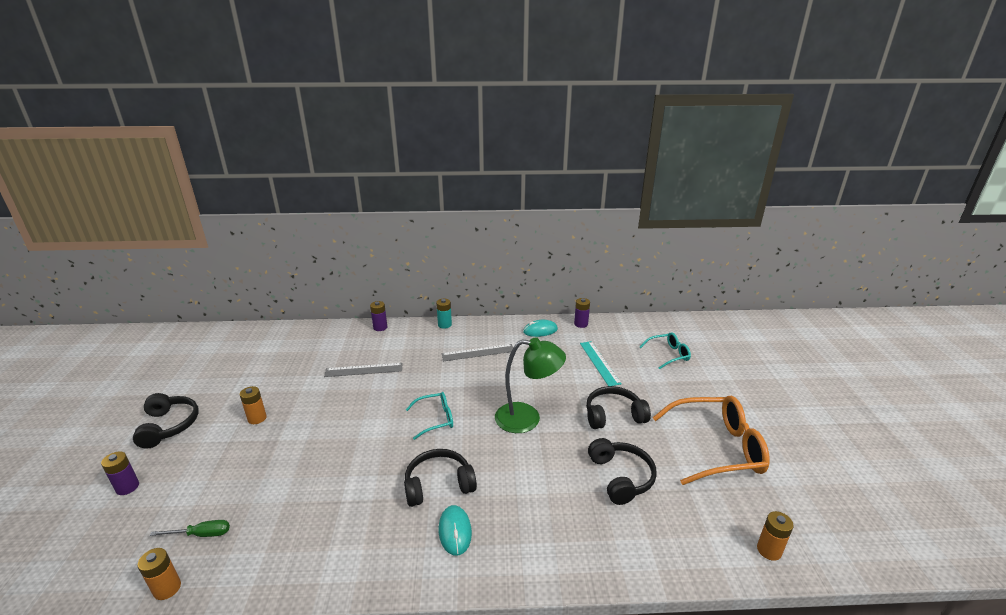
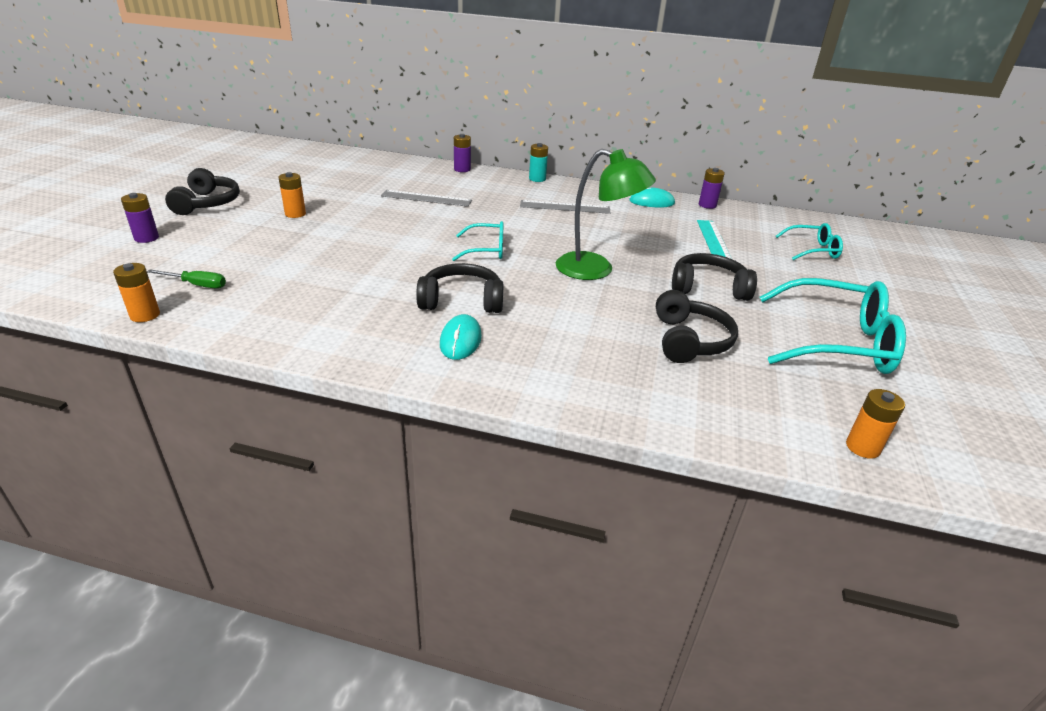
camera: 15 degrees right, 5 degrees up
(717, 448) = (837, 342): orange glasses -> turquoise glasses

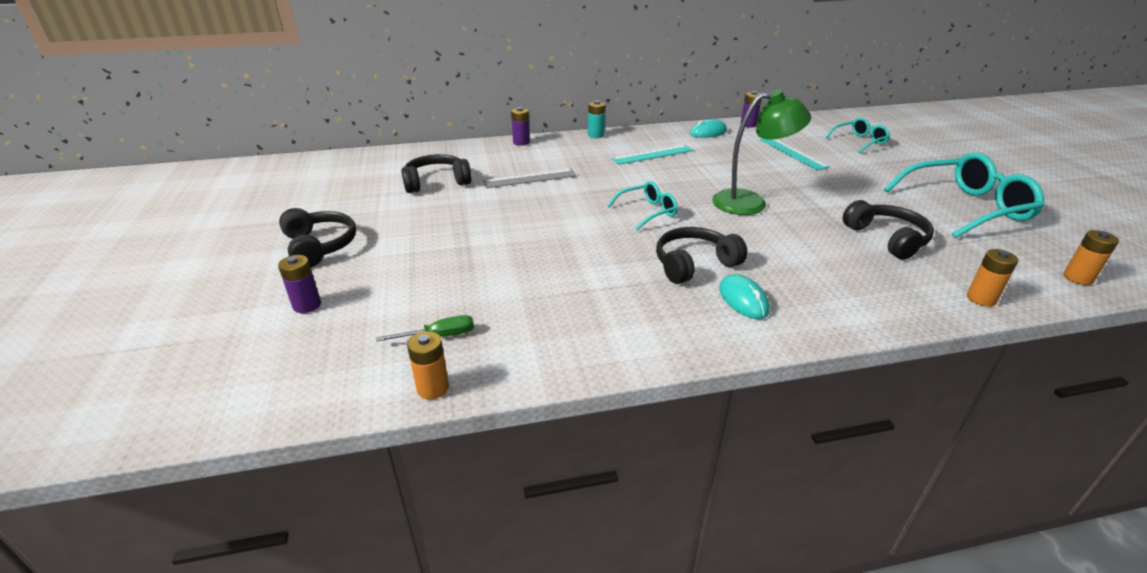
camera: 25 degrees left, 0 degrees up
(295, 214) = (430, 229): orange battery -> orange battery (981, 299)
(565, 207) = (652, 155): grey ruler -> turquoise ruler
(708, 287) = (840, 192): black headphones -> black headphones (436, 182)

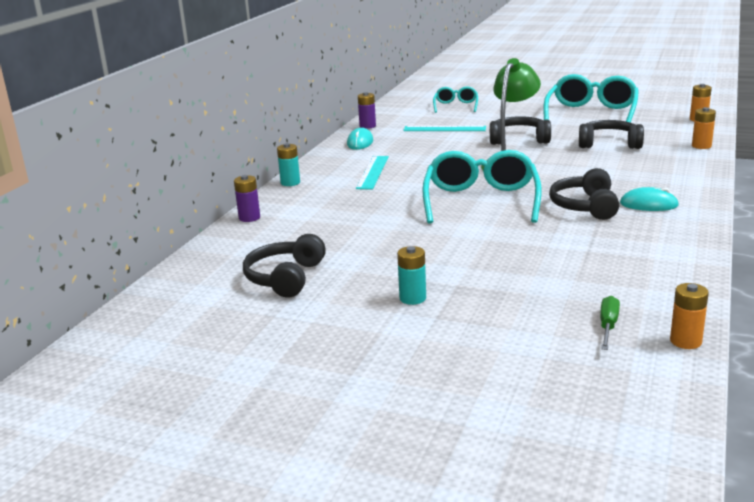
camera: 55 degrees left, 10 degrees down
(307, 305) = (492, 389): purple battery -> none
(319, 246) = (361, 368): black headphones -> black headphones (519, 139)
(435, 234) = (412, 298): none -> turquoise battery
(530, 178) = (346, 231): grey ruler -> none
(648, 212) = (481, 200): turquoise glasses -> turquoise glasses, size x1.87

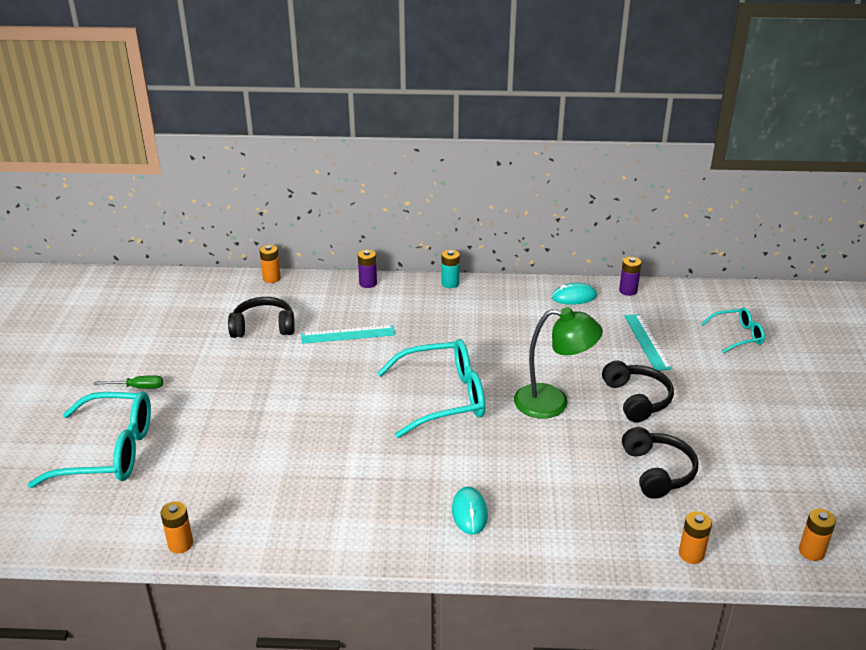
camera: 70 degrees right, 10 degrees up
(178, 268) = (271, 278): none -> orange battery
(373, 172) = (493, 321): turquoise ruler -> turquoise ruler (348, 334)
(412, 298) = (238, 392): turquoise battery -> none
(585, 206) = (450, 467): black headphones -> none
(591, 113) = (777, 447): turquoise glasses -> turquoise glasses (110, 452)
(608, 326) = (202, 499): green screwdriver -> green screwdriver (138, 387)

